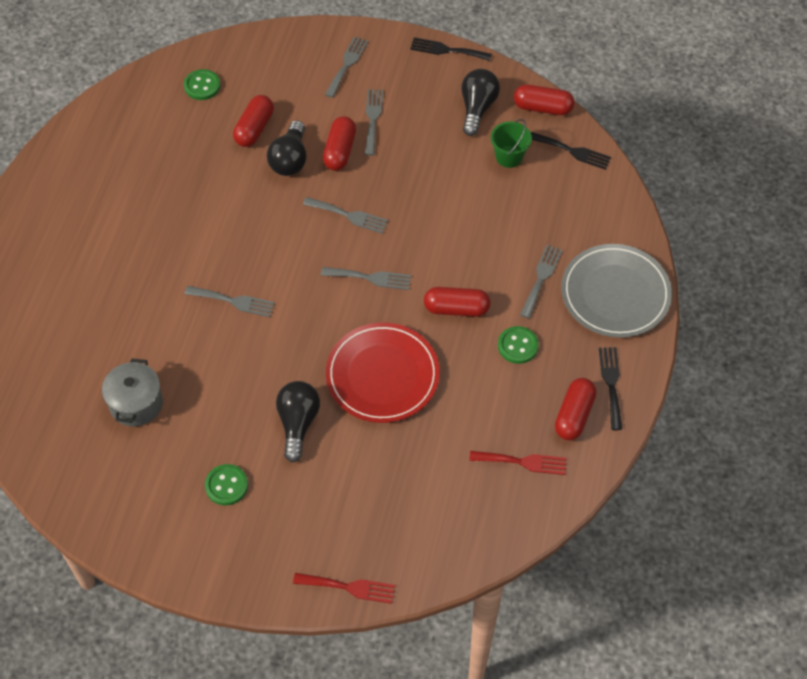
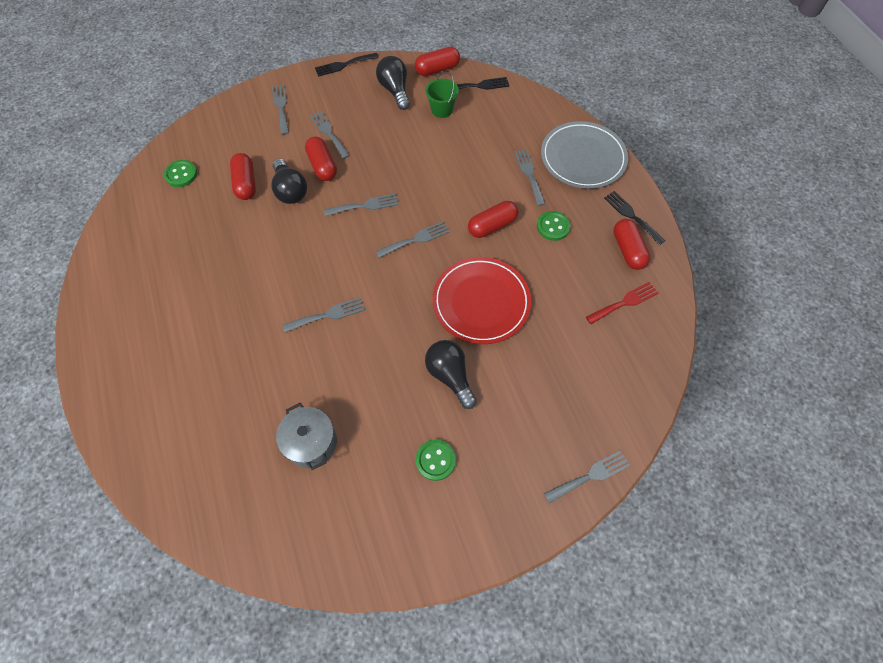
camera: 35 degrees left, 5 degrees up
(349, 587) = (590, 476): red fork -> grey fork

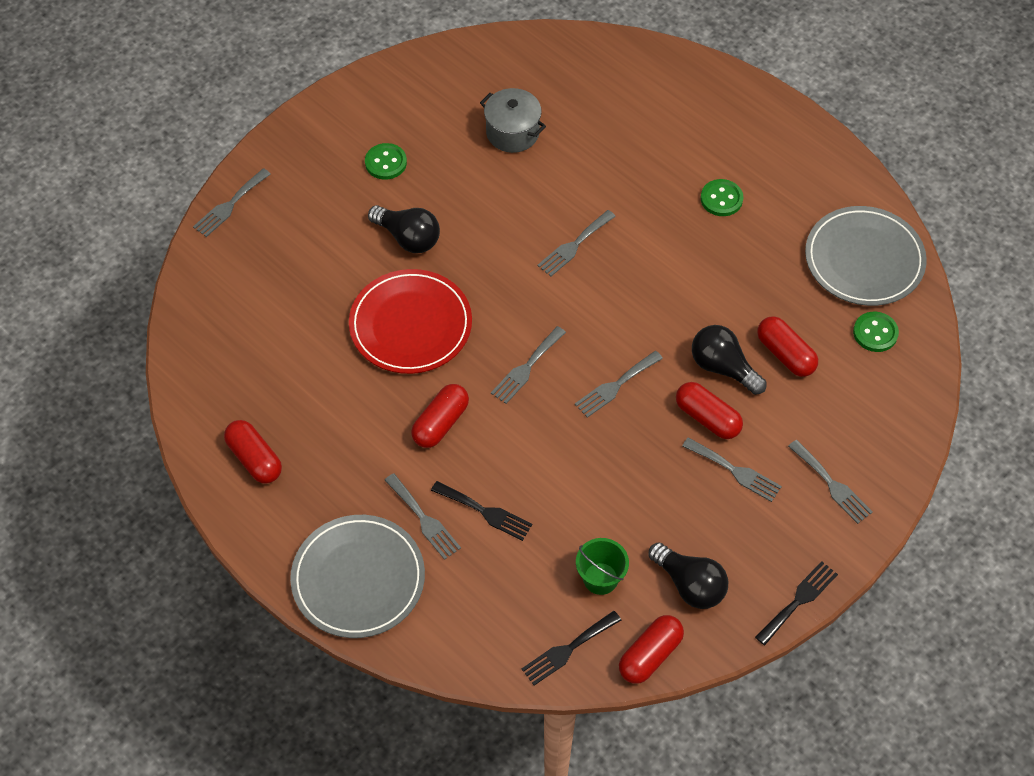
camera: 155 degrees right, 5 degrees down
(142, 222) = (864, 259): none -> grey plate
(553, 227) = (362, 453): green button -> green button (721, 199)
(624, 302) = (241, 390): red fork -> none
(631, 216) = (262, 511): black fork -> black fork (485, 512)

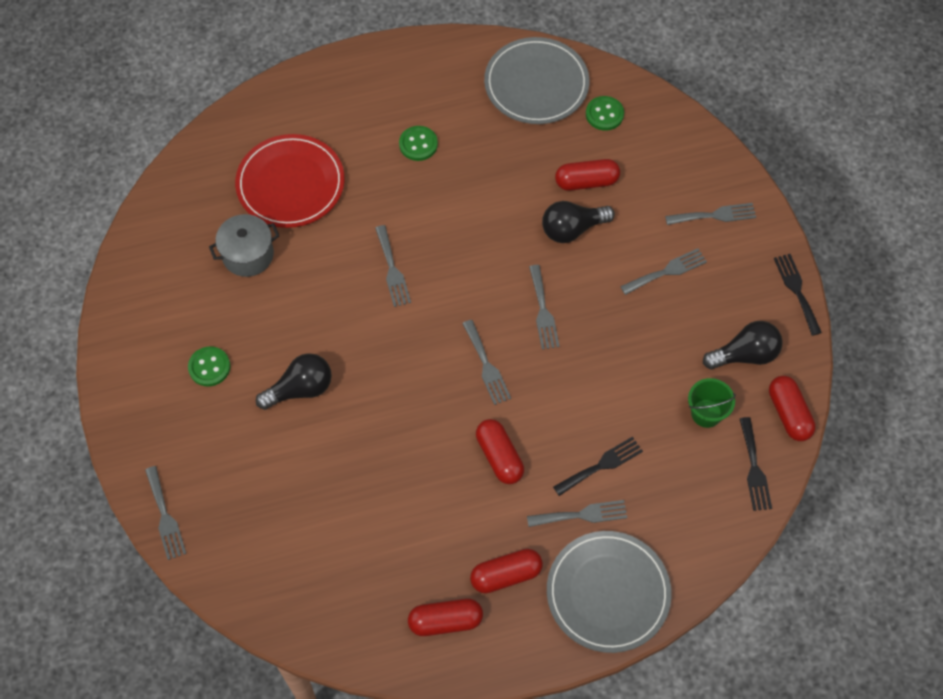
camera: 60 degrees left, 5 degrees up
(410, 325) = (389, 431): red plate -> red plate (290, 184)
(707, 418) = (610, 264): red capsule -> red capsule (506, 575)

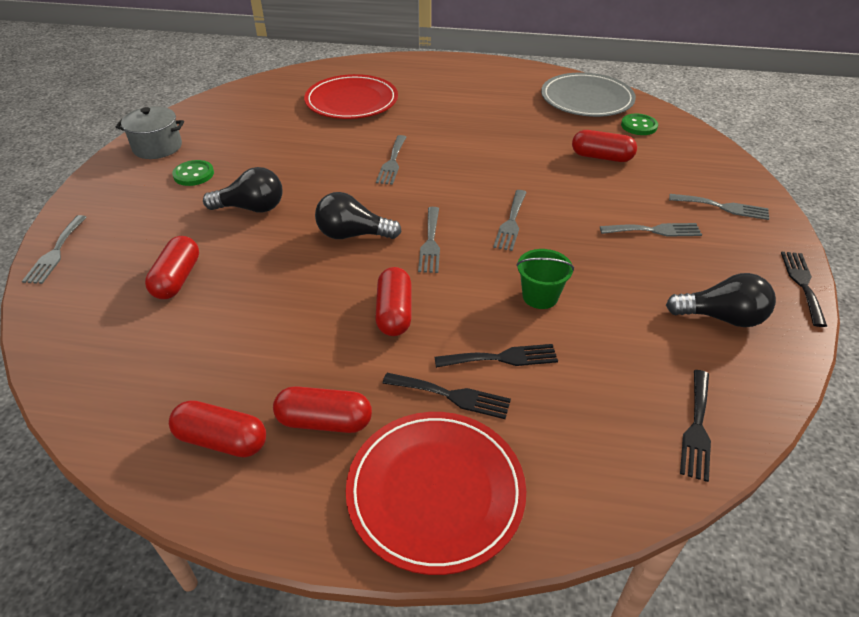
camera: 25 degrees right, 20 degrees down
(248, 255) = (286, 126): grey pot -> grey pot (157, 147)
(418, 144) = (467, 106): green button -> none
(572, 229) = (572, 180): black light bulb -> black light bulb (353, 235)
(582, 515) = (452, 396): grey fork -> black fork
(608, 593) = (435, 491): grey plate -> red plate
(706, 413) = (652, 353): green bucket -> green bucket (540, 296)
(789, 414) = (762, 388): red capsule -> red capsule (177, 279)

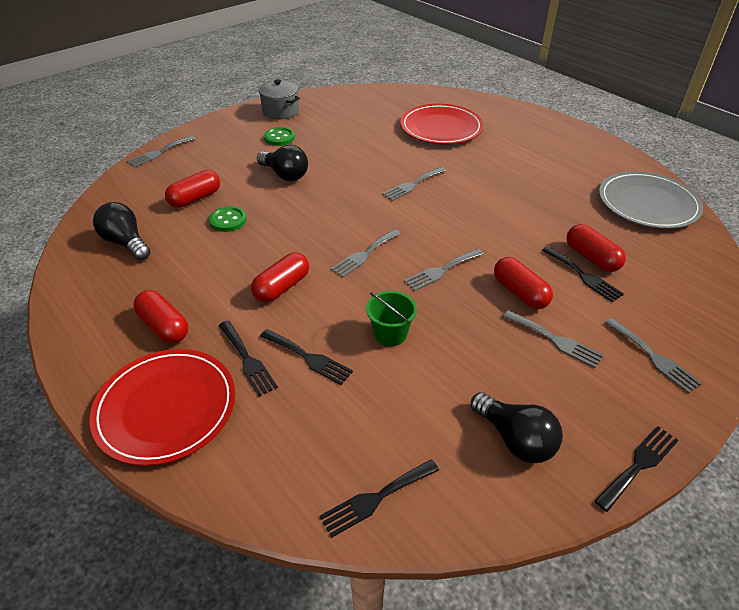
camera: 40 degrees right, 0 degrees up
(222, 440) = (107, 302): red capsule -> red capsule (520, 293)
(353, 235) = (322, 222): black light bulb -> black light bulb (126, 243)
(613, 173) = (583, 276): none -> black fork
(639, 126) = (668, 248): green button -> green button (228, 220)

